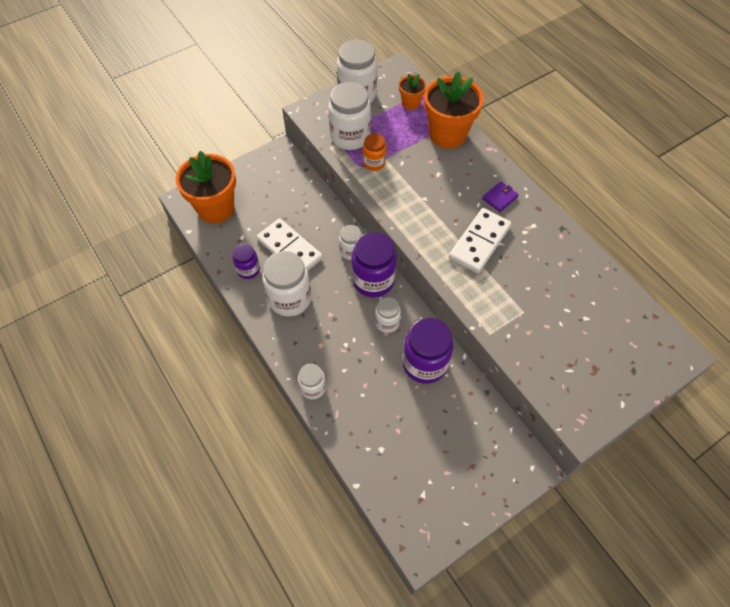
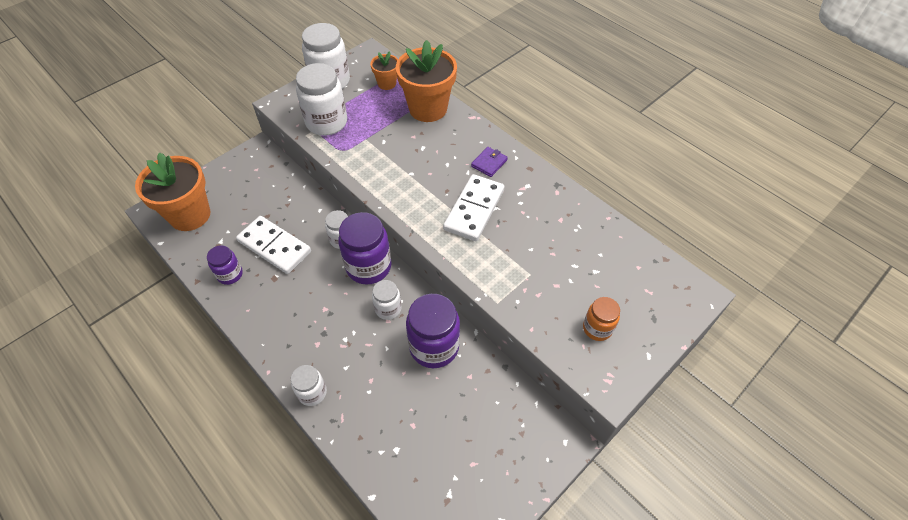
camera: 10 degrees left, 5 degrees down
(290, 299) = (279, 299): white jar -> none
(374, 163) = (354, 145): orange jar -> orange jar (597, 328)

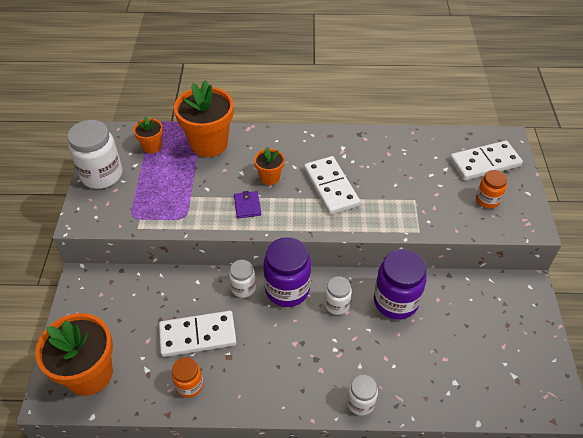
camera: 45 degrees left, 5 degrees down
(230, 274) = (189, 385): purple jar -> orange jar
(326, 122) = (142, 207): white jar -> none
(438, 166) = (270, 177): none -> orange flower pot
(489, 163) = (300, 151): purple wallet -> purple wallet (247, 206)
(642, 295) = (484, 163): none -> white domino

